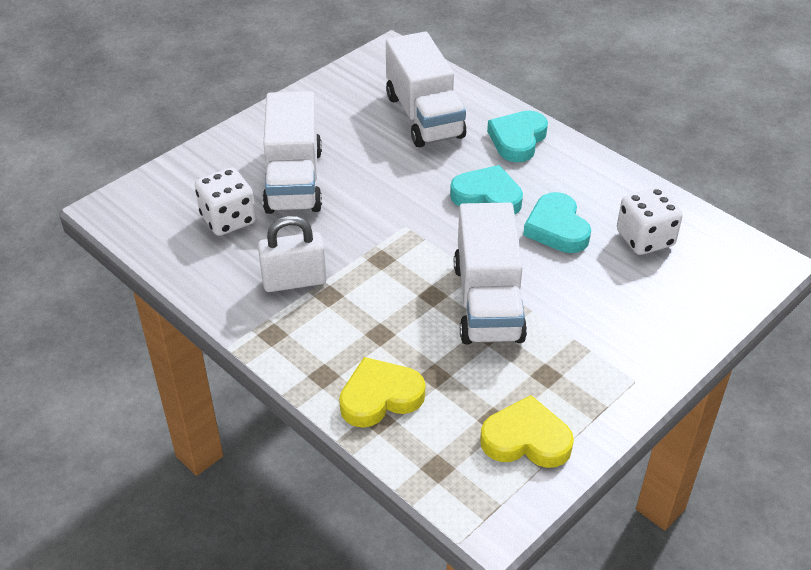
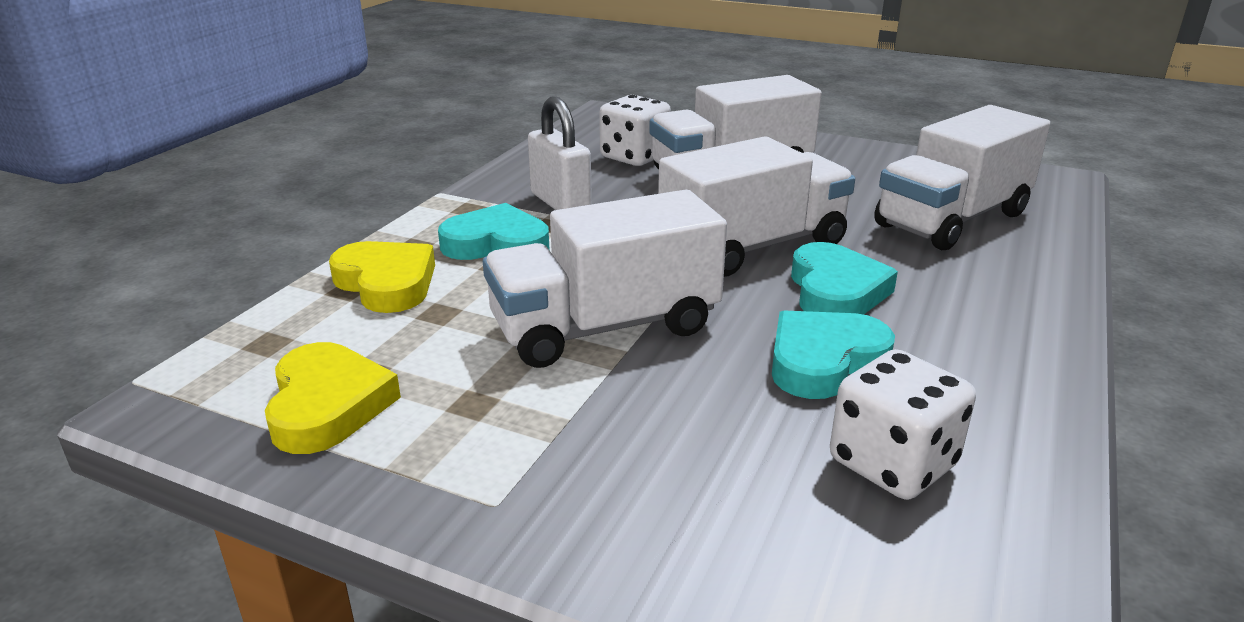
camera: 70 degrees right, 15 degrees down
(416, 209) = (753, 247): none -> white truck
(517, 140) = (1000, 293): turquoise heart -> turquoise heart (496, 244)

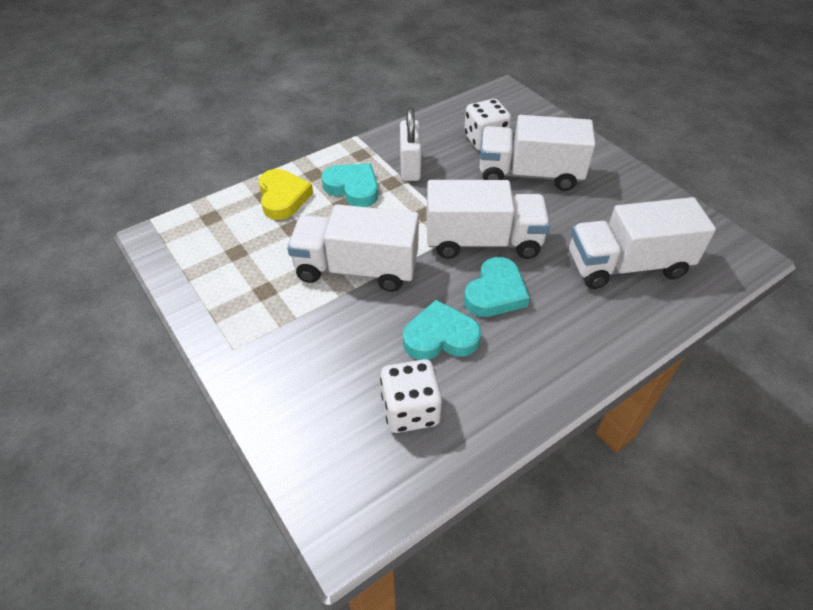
camera: 30 degrees right, 20 degrees up
(328, 405) = (209, 266): yellow heart -> none

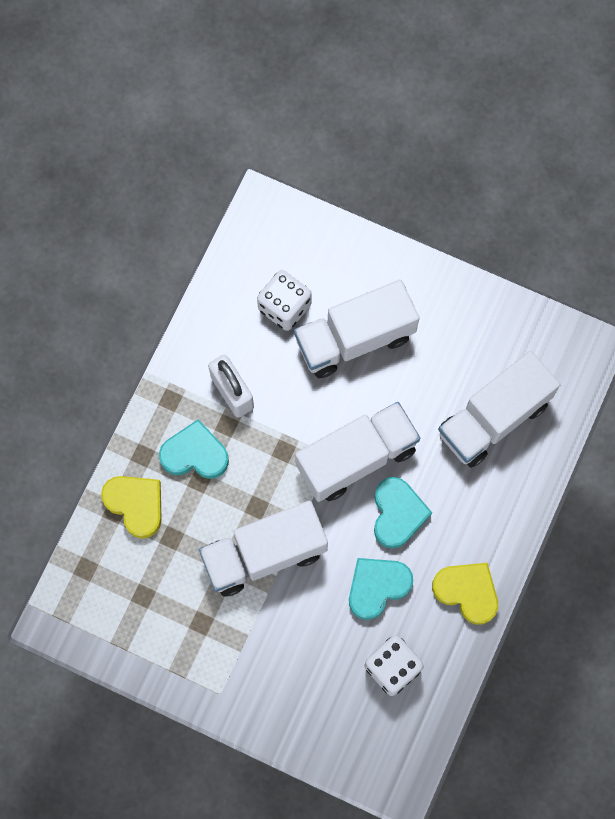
camera: 30 degrees left, 25 degrees up
(529, 382) = (467, 592): none -> yellow heart

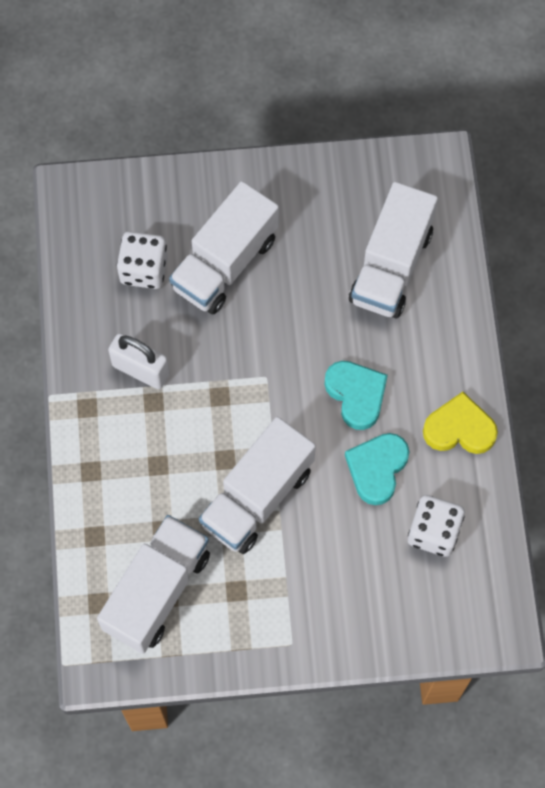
camera: 30 degrees left, 5 degrees down
(136, 505) = (111, 519): yellow heart -> none
(195, 454) = (139, 443): turquoise heart -> none
(356, 458) = (290, 366): white truck -> white truck (157, 591)

